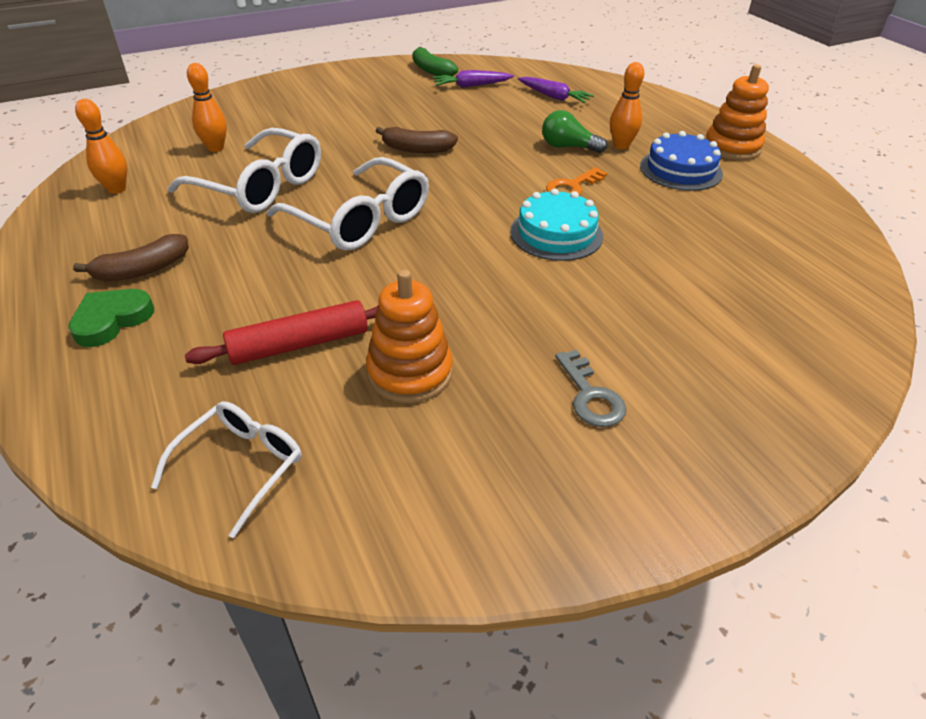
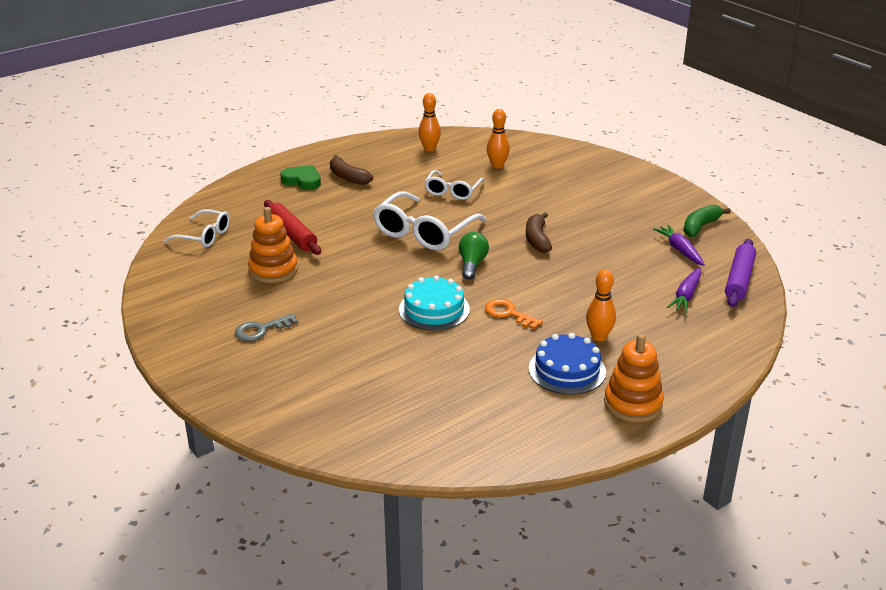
camera: 80 degrees right, 10 degrees down
(261, 186) = (452, 191): white glasses -> white glasses, size x0.60
(531, 72) = (739, 280): none -> purple rolling pin
(568, 147) = (580, 308): green light bulb -> green light bulb (472, 264)

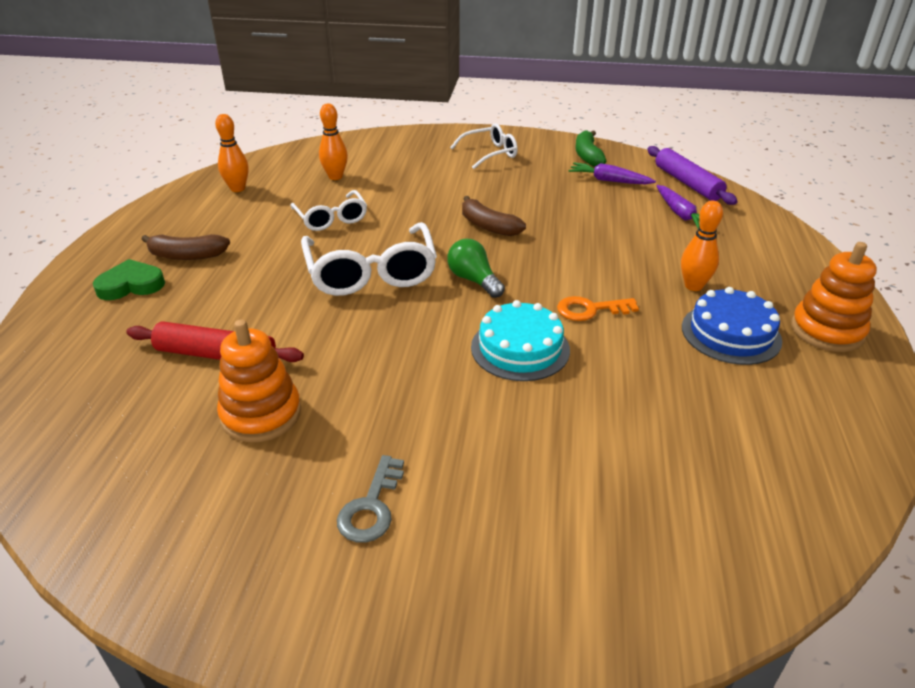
camera: 45 degrees left, 5 degrees up
(204, 236) = (84, 426): white glasses -> white glasses (490, 153)

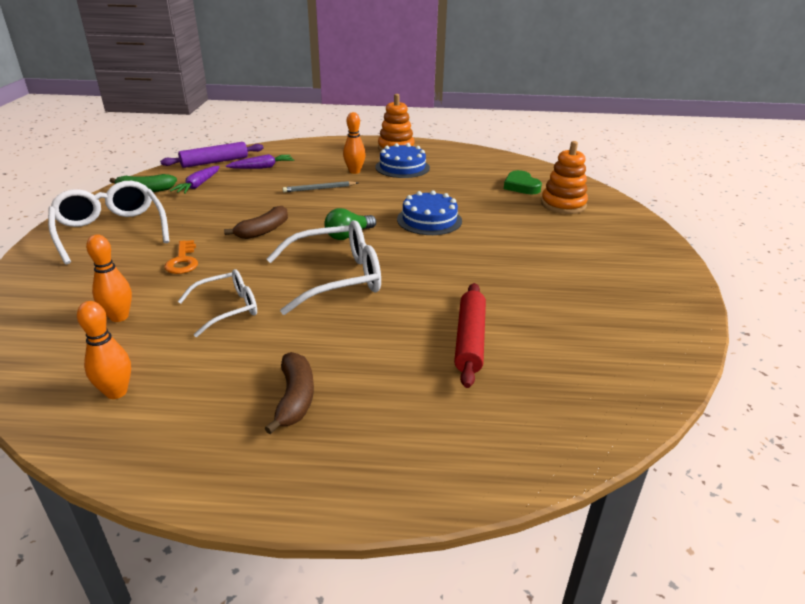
camera: 95 degrees left, 5 degrees down
(131, 285) = (360, 429): green heart -> green heart (521, 186)
(261, 414) = (530, 306): orange stacking toy -> orange stacking toy (563, 205)
(371, 506) = (585, 259): grey key -> none
(490, 153) = (111, 231): white glasses -> white glasses, size x1.66
(520, 348) = (429, 220): turquoise cake -> blue cake
(590, 309) = (383, 199): orange key -> orange key (183, 261)
(616, 257) = (319, 189): none -> grey pencil

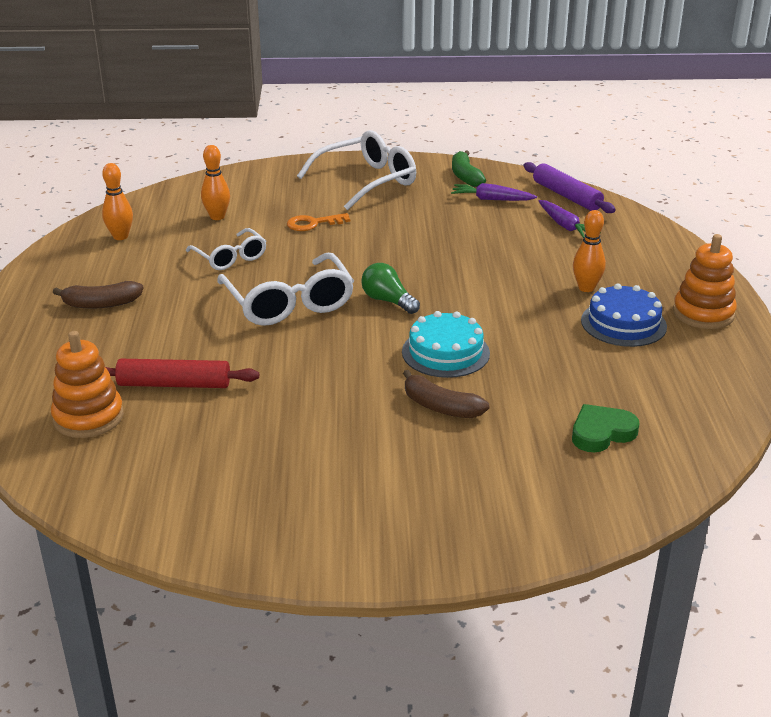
camera: 85 degrees right, 0 degrees up
(263, 231) = (386, 252): brown banana -> brown banana (440, 407)
(319, 189) = (513, 270): grey pencil -> none
(429, 220) = (445, 352): blue cake -> turquoise cake
(563, 205) = (542, 472): orange stacking toy -> orange stacking toy (88, 417)

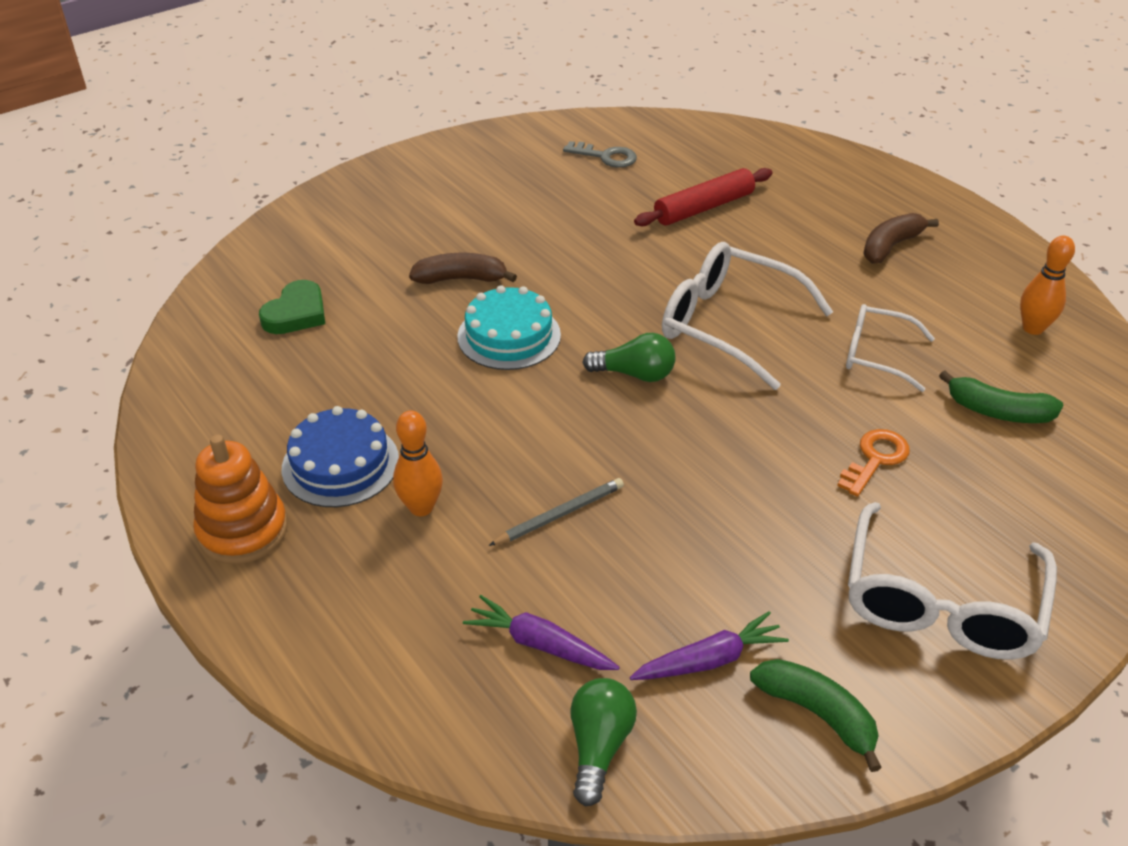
camera: 145 degrees right, 10 degrees up
(88, 417) = (723, 162): orange stacking toy -> none
(176, 471) = (606, 157): none -> grey key
(217, 217) = (998, 411): orange bowling pin -> green banana
(509, 260) = (559, 514): none -> grey pencil
(566, 196) = (599, 746): purple rolling pin -> green light bulb

